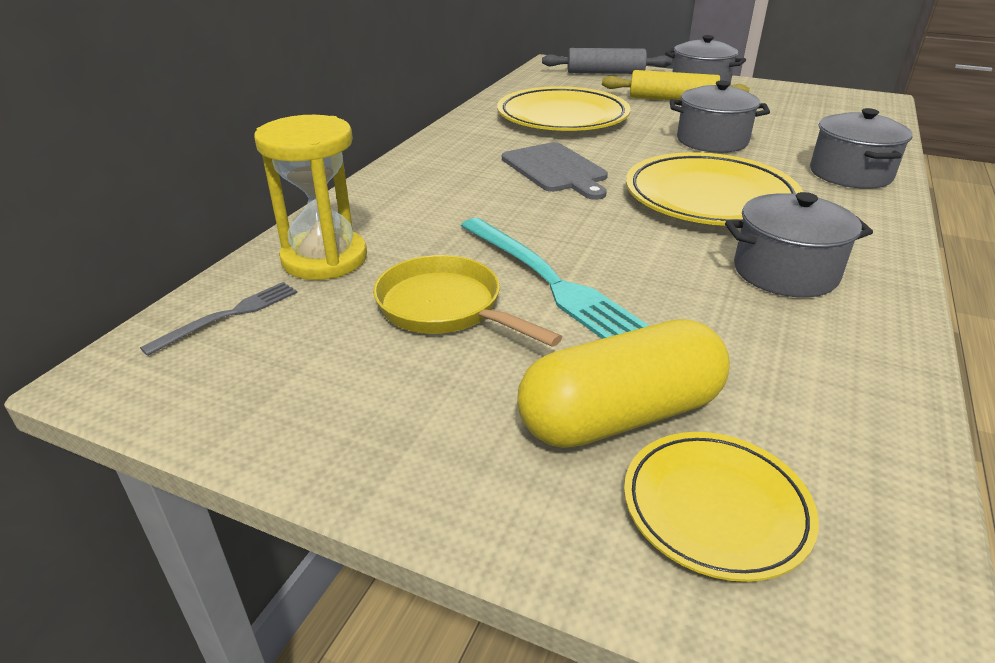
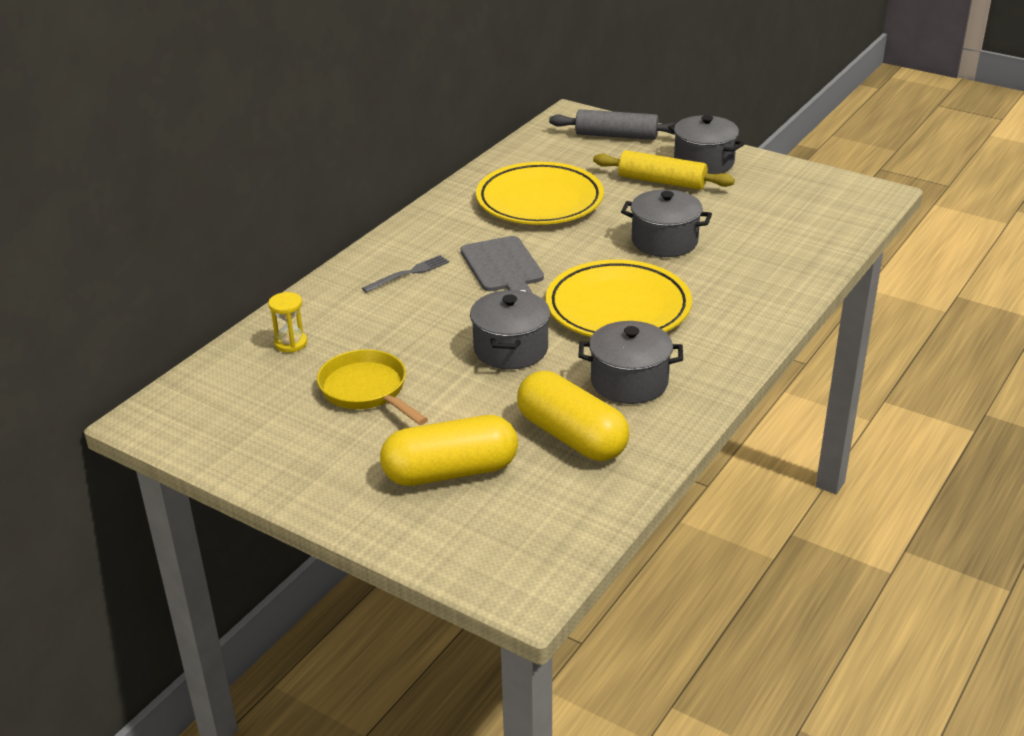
camera: 10 degrees right, 0 degrees up
(229, 316) = (219, 384): grey fork -> grey fork (408, 273)
(324, 259) = (291, 343): yellow hourglass -> yellow hourglass, size x0.51
(549, 281) = (448, 375): turquoise fork -> none
(715, 508) = (477, 525): yellow plate -> none
(763, 346) = (571, 436): none -> yellow capsule
(850, 174) = (762, 290): grey pot -> grey pot (511, 349)

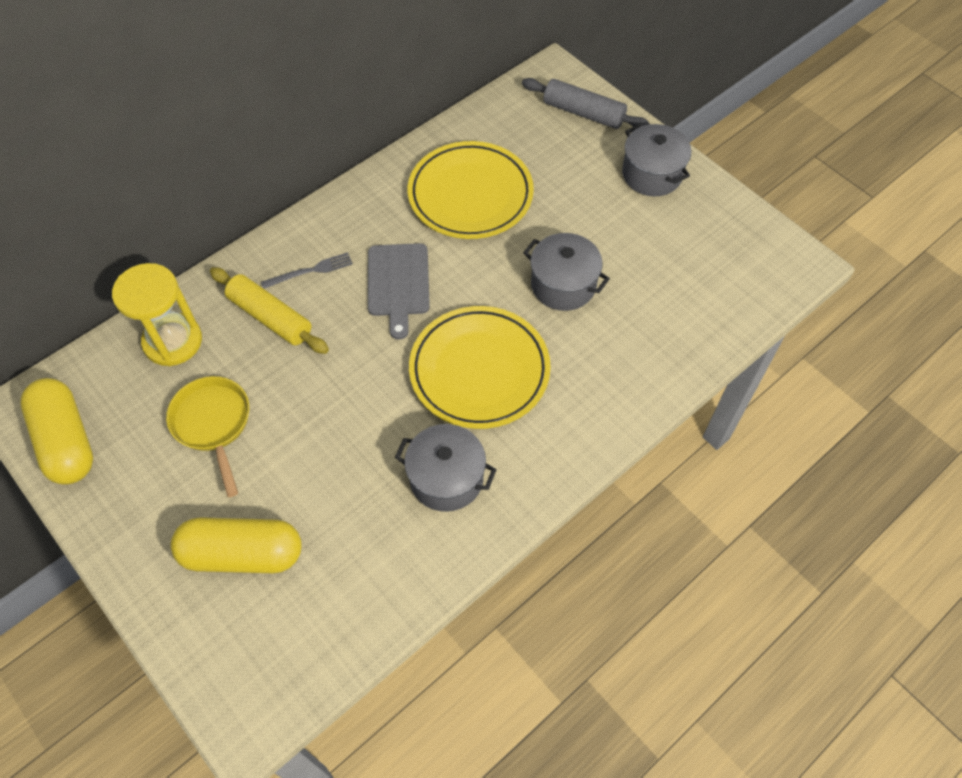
camera: 15 degrees right, 25 degrees up
(291, 343) = (173, 341): yellow hourglass -> yellow hourglass, size x1.95
(511, 349) = (359, 402): grey pot -> none
(571, 436) = (365, 538): yellow capsule -> yellow capsule (66, 441)
(662, 181) = (598, 194): yellow rolling pin -> yellow rolling pin (270, 317)

